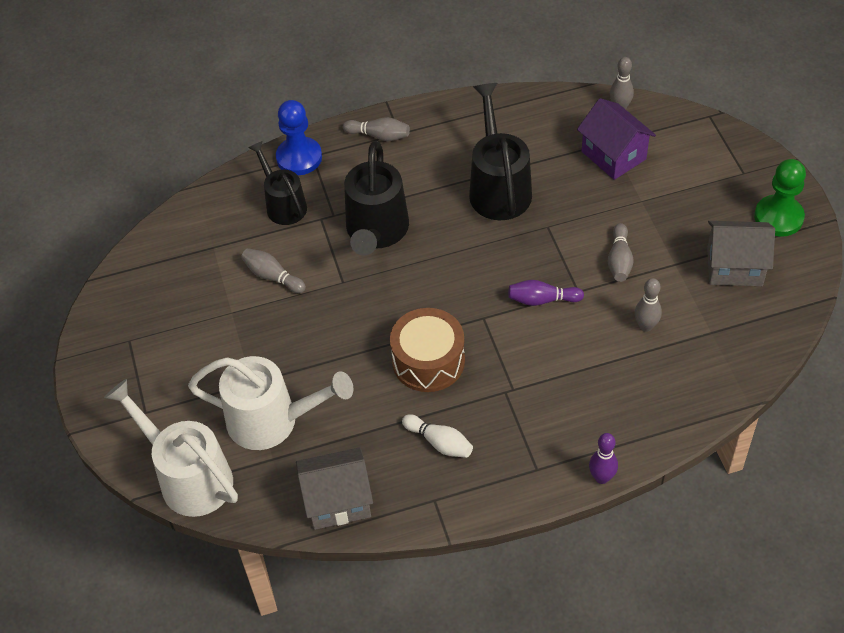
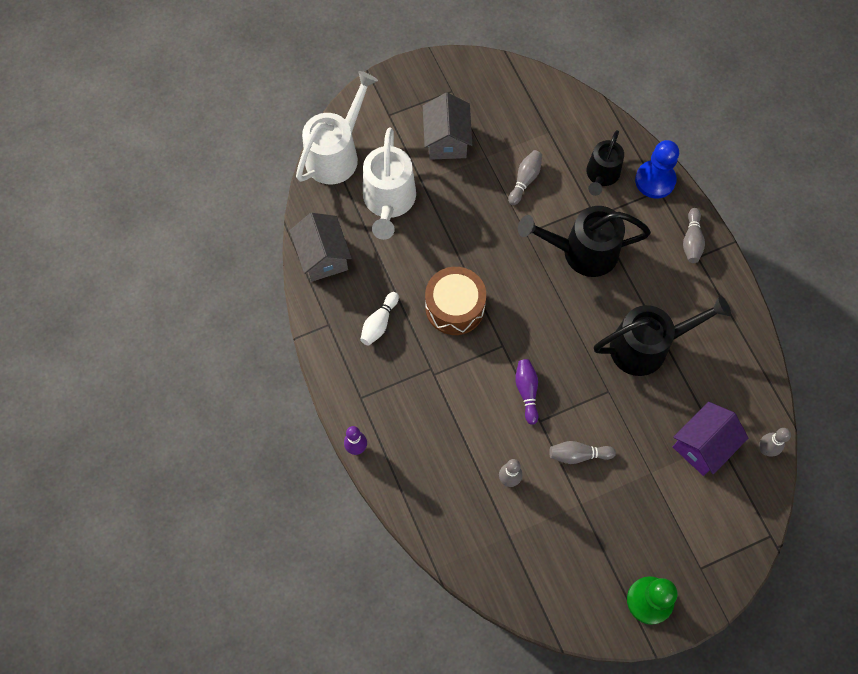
camera: 80 degrees right, 15 degrees up
(283, 204) = (601, 176): black watering can -> black watering can turned 150 degrees clockwise
(734, 267) = (584, 557): grey house -> grey house (446, 140)

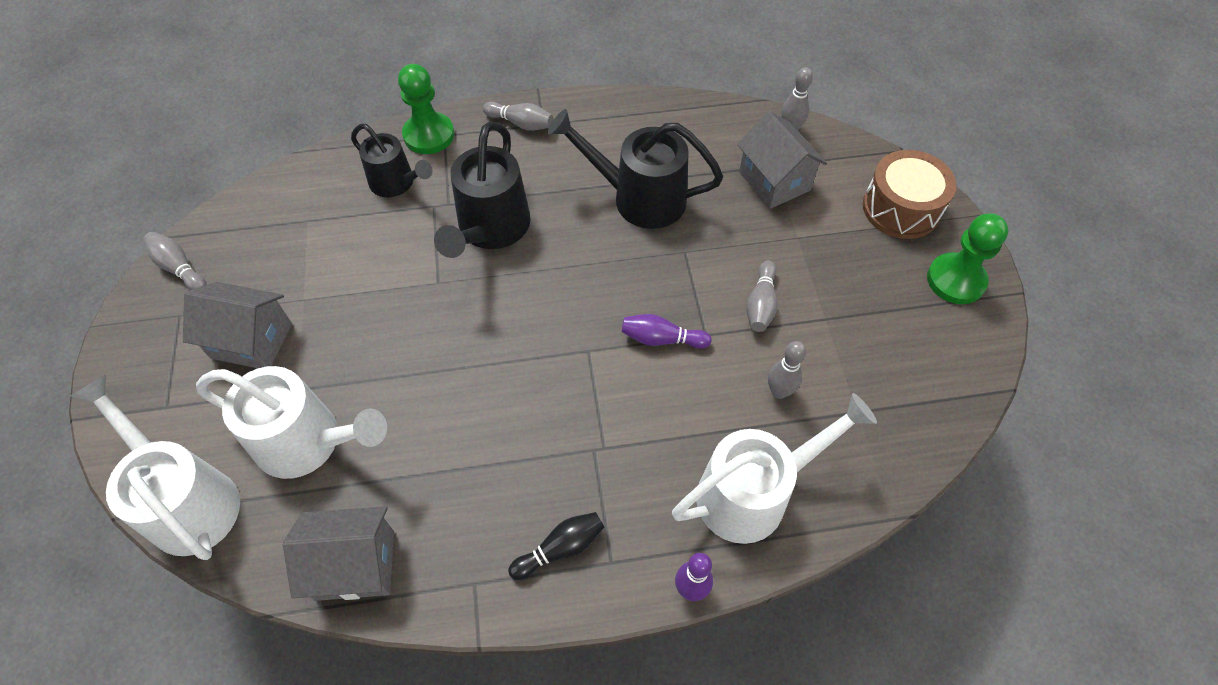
camera: 75 degrees left, 10 degrees down
(361, 366) = (560, 548): none -> black bowling pin
(379, 323) = (499, 505): white bowling pin -> none
(429, 475) = (754, 492): none -> white watering can
(455, 307) = (511, 395): brown drum -> brown drum (901, 208)
(525, 180) = (361, 264): grey bowling pin -> grey bowling pin (179, 268)
(647, 346) = (638, 198): black watering can -> black watering can turned 75 degrees counterclockwise
(655, 180) = (429, 135): blue pawn -> green pawn
(702, 445) = (774, 181): purple house -> grey house

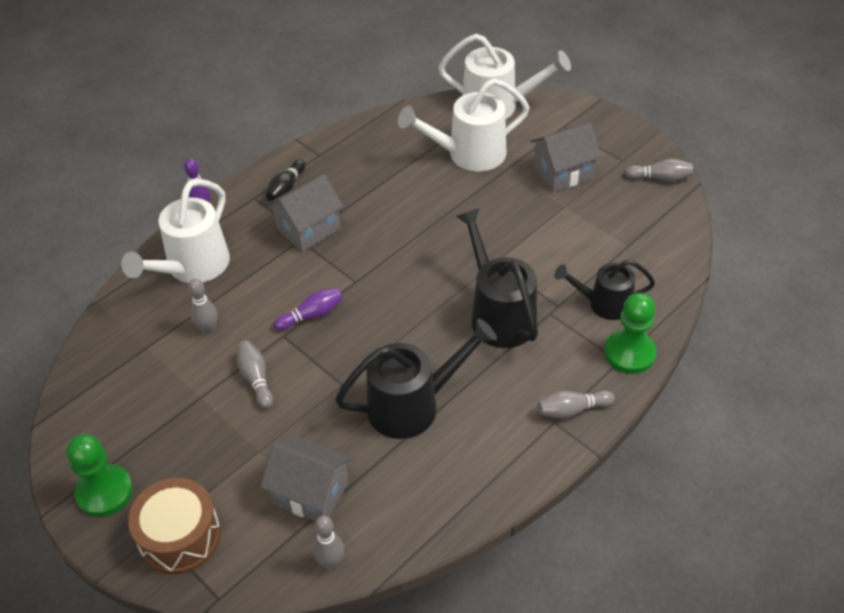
camera: 145 degrees right, 10 degrees down
(355, 564) = (385, 130): grey house -> grey house (308, 229)

